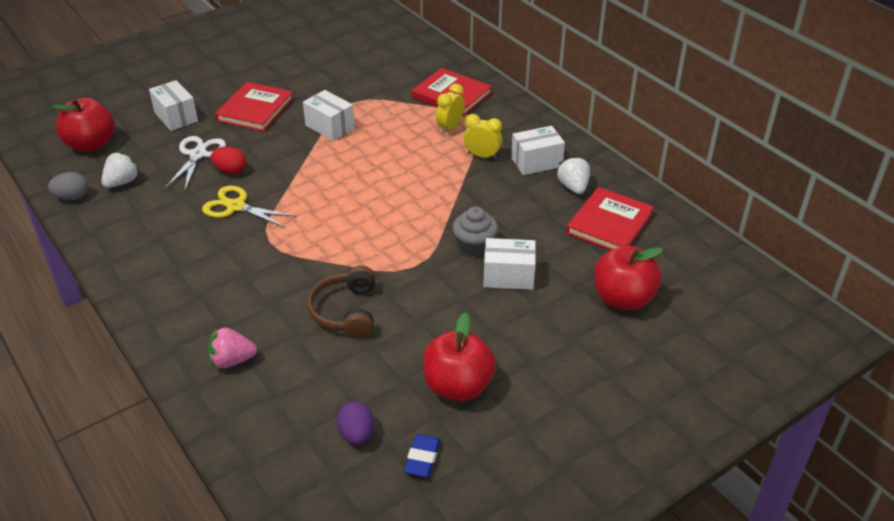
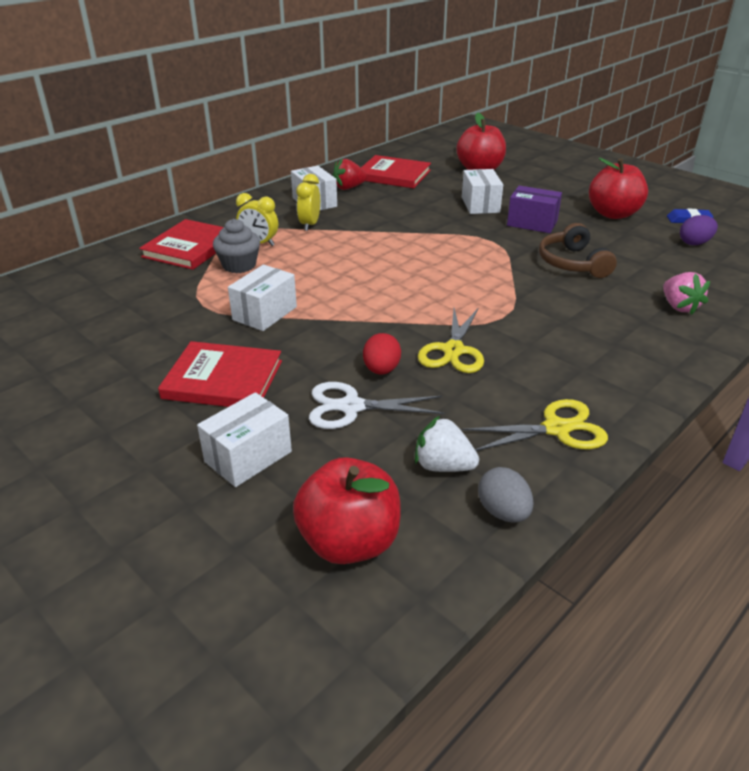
camera: 100 degrees left, 5 degrees down
(122, 235) = (556, 429): none -> yellow scissors
(346, 311) = (572, 263): brown headphones -> brown headphones turned 90 degrees clockwise
(448, 306) = (532, 223): none -> purple box
(474, 246) = (449, 219): grey cupcake -> grey cupcake (239, 265)
(573, 187) = (348, 188): white strawberry -> red strawberry

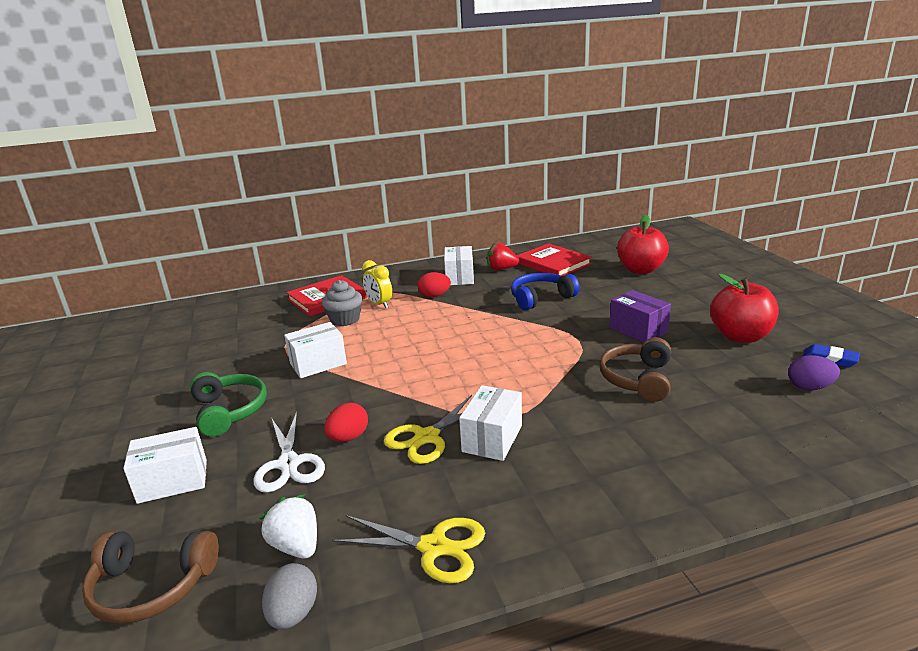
camera: 30 degrees right, 10 degrees down
(223, 380) = (229, 411): red book -> green headphones
(310, 225) = (434, 296): yellow clock -> red egg
(349, 542) = (152, 586): red apple -> brown headphones
(351, 407) = (289, 464): white scissors -> white scissors turned 135 degrees counterclockwise
(418, 209) = (541, 298): none -> blue headphones
(480, 205) = (604, 303): white box -> white box (492, 438)
(679, 307) = (712, 455): pink strawberry -> none

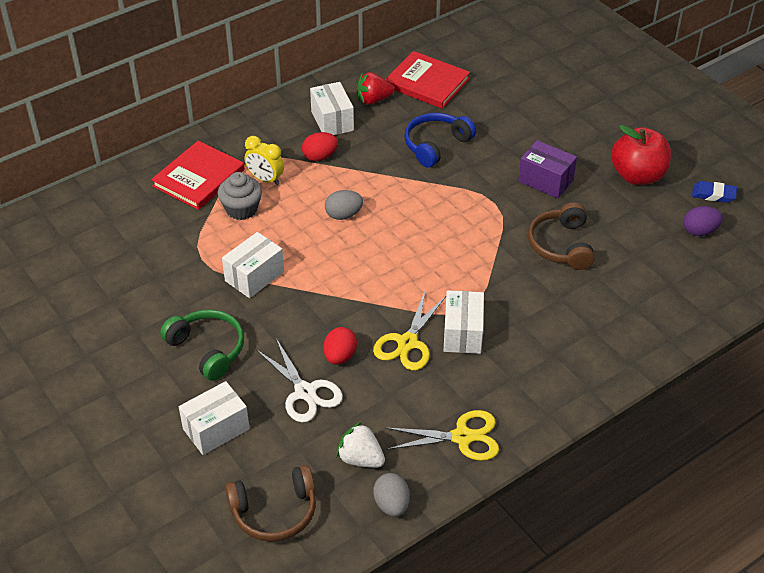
camera: 20 degrees left, 20 degrees up
(429, 332) = (343, 215): none -> grey egg
(640, 270) = (524, 83): red apple -> none

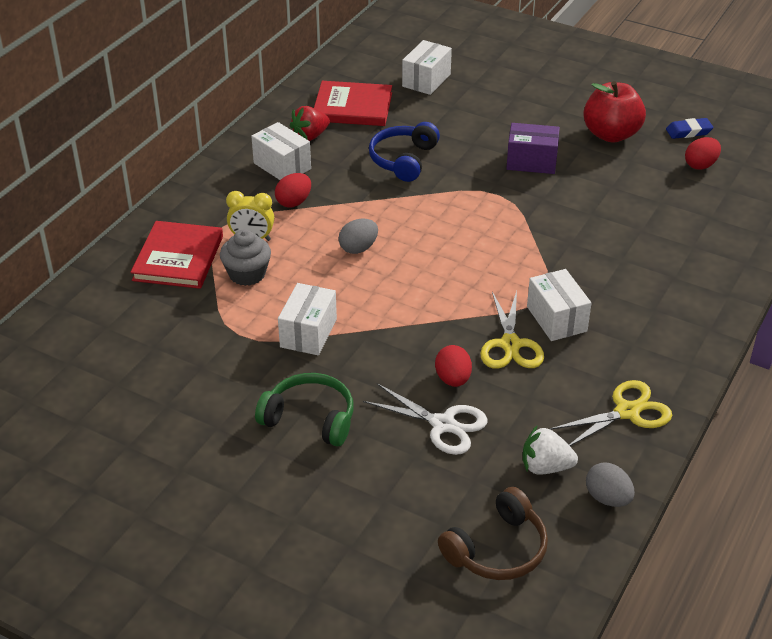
camera: 25 degrees left, 5 degrees down
(216, 429) = (377, 492): white box -> white box (426, 80)
(561, 245) = (588, 213): brown headphones -> none
(699, 231) = (700, 165): purple egg -> red egg

